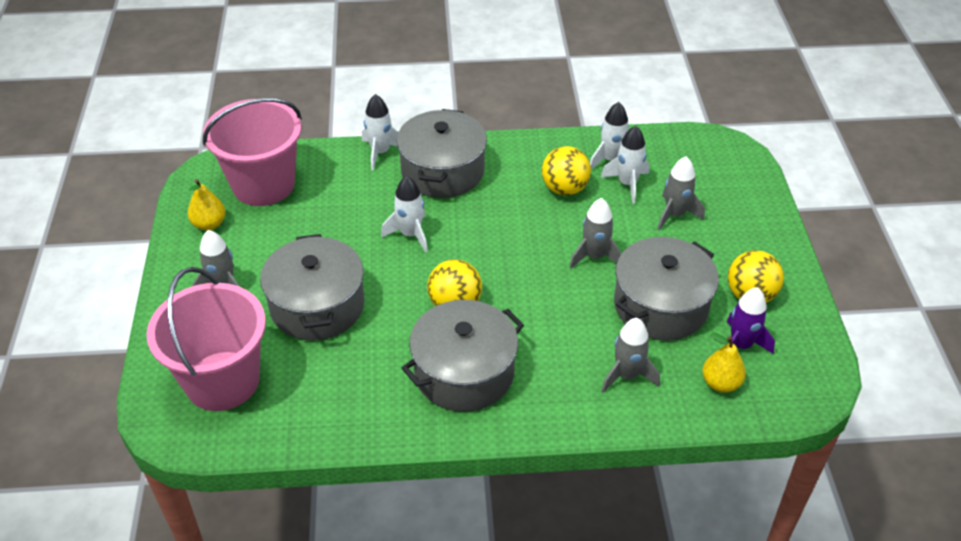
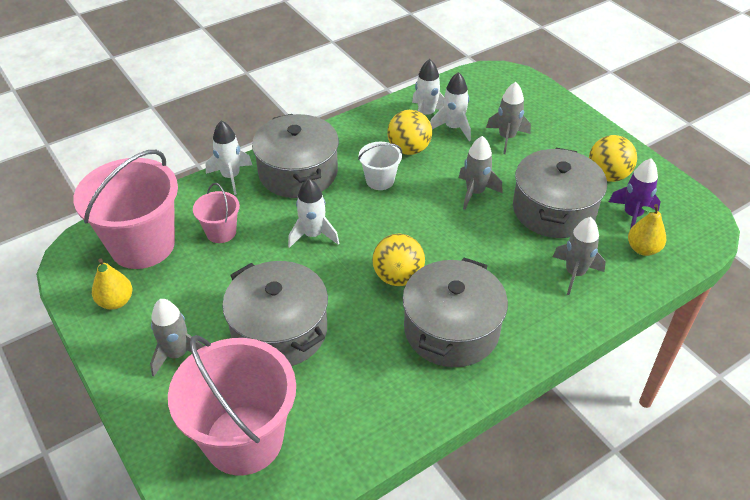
camera: 30 degrees left, 0 degrees up
(334, 199) = (221, 232): none -> pink bucket
(512, 208) = (380, 180): none -> white bucket

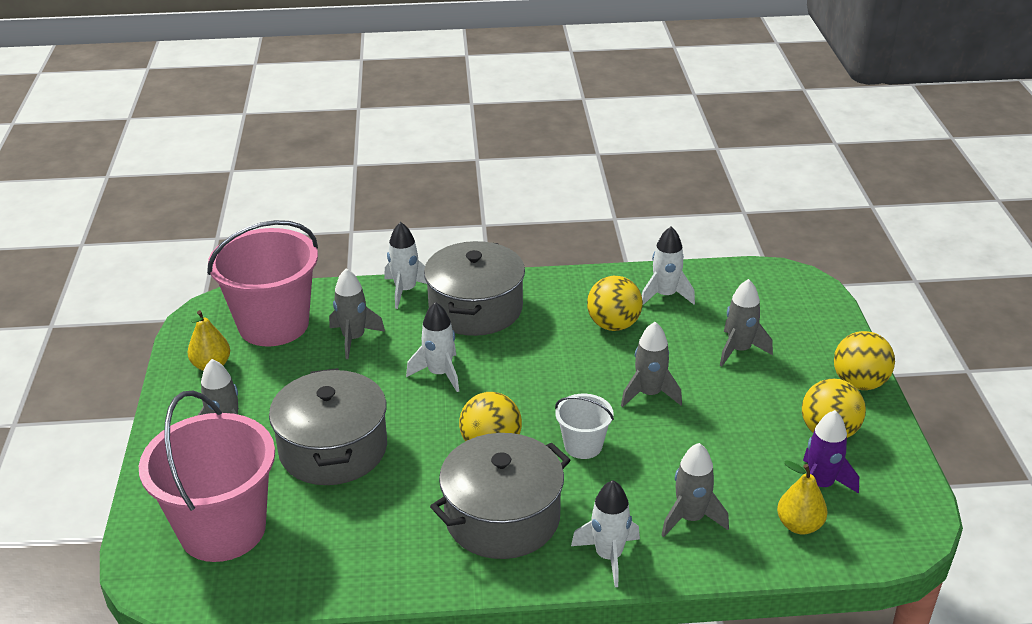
camera: 30 degrees right, 10 degrees down
(221, 232) = (353, 338): pink bucket -> grey rocket
(380, 180) = (554, 345): white bucket -> white bucket (583, 445)
(453, 128) = (684, 319): white rocket -> white rocket (609, 556)
(554, 210) = (727, 444): grey pot -> none
(597, 134) = (859, 383): none -> yellow ball

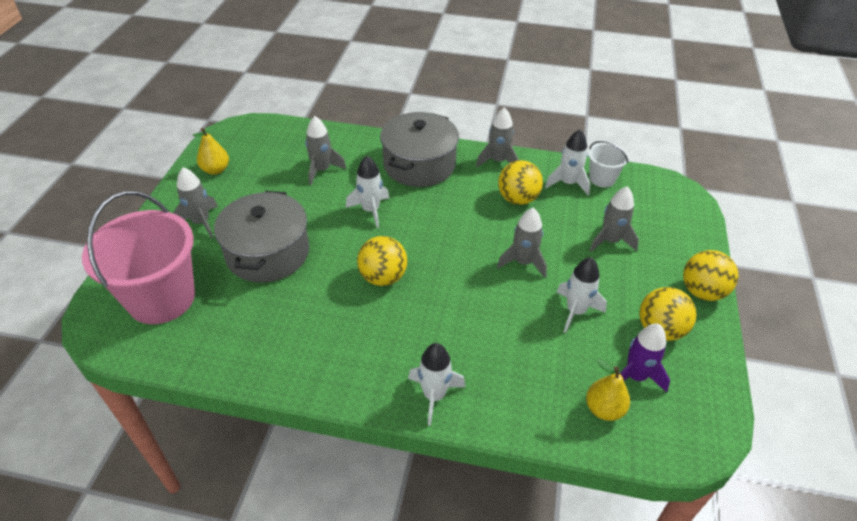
camera: 15 degrees right, 10 degrees up
(273, 325) = (272, 148): pink bucket -> none
(406, 290) = (375, 141): white rocket -> white rocket (575, 311)
(502, 517) = (365, 340): grey pot -> none
(583, 445) = (453, 294): white bucket -> white bucket (602, 179)
(690, 518) = (514, 379): grey rocket -> grey rocket (498, 161)

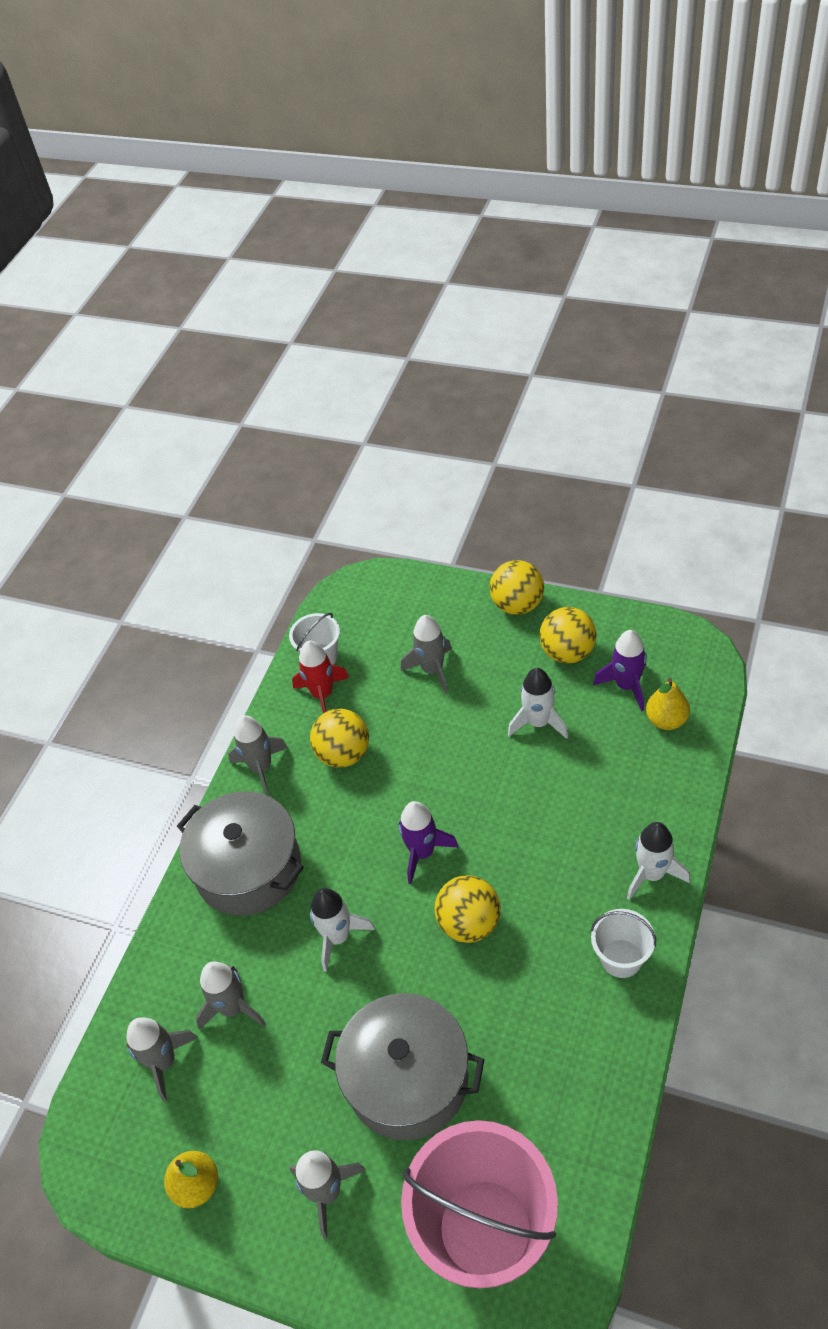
camera: 75 degrees left, 5 degrees up
(354, 373) = (621, 958): none -> white bucket
(439, 247) = (422, 853): none -> purple rocket
(523, 262) = (458, 763): grey rocket -> grey rocket (164, 1062)
(568, 183) = (322, 695): white rocket -> red rocket

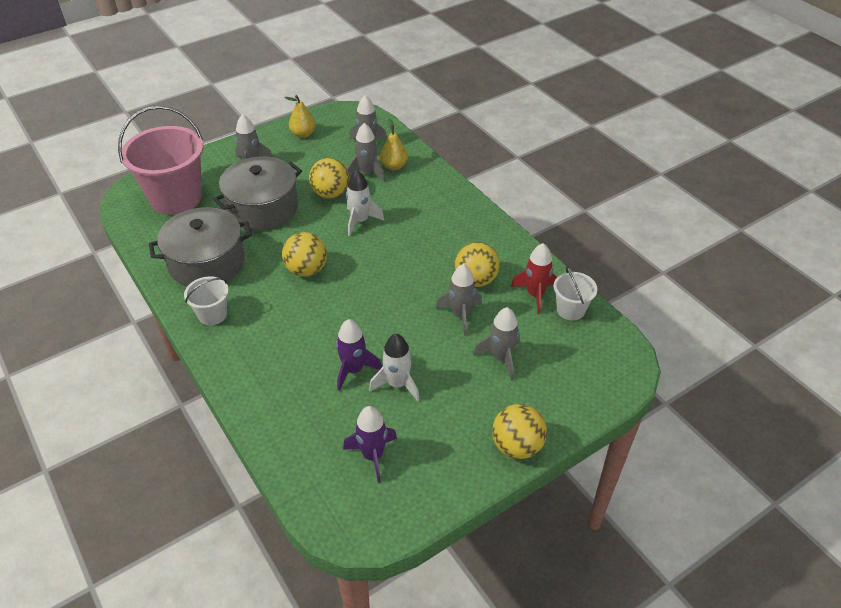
camera: 120 degrees right, 5 degrees down
(248, 868) = (439, 209): grey pot -> grey pot (207, 262)
(261, 768) = (503, 243): grey rocket -> grey rocket (460, 315)
(422, 853) = (369, 276): purple rocket -> purple rocket (353, 370)
(567, 652) = (439, 443): yellow ball -> yellow ball (330, 194)
(652, 874) = (235, 362): white rocket -> none
(666, 720) = (320, 455): yellow pear -> yellow pear (394, 166)

